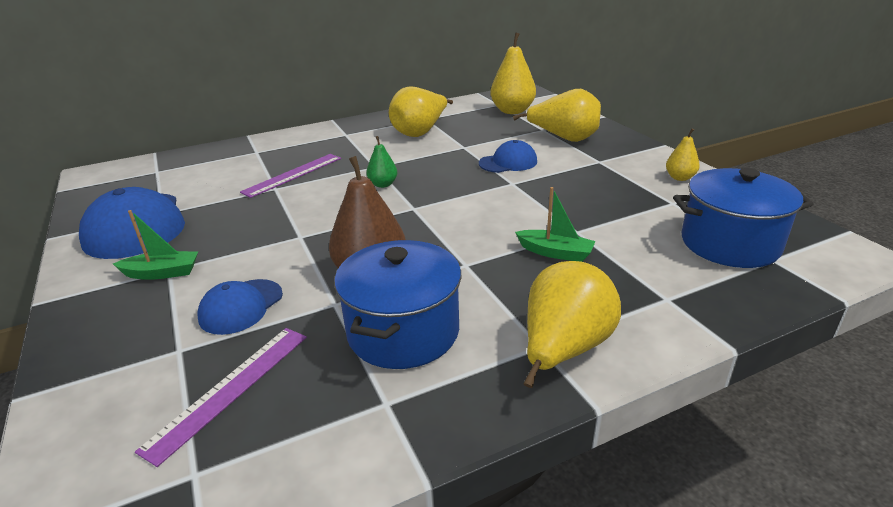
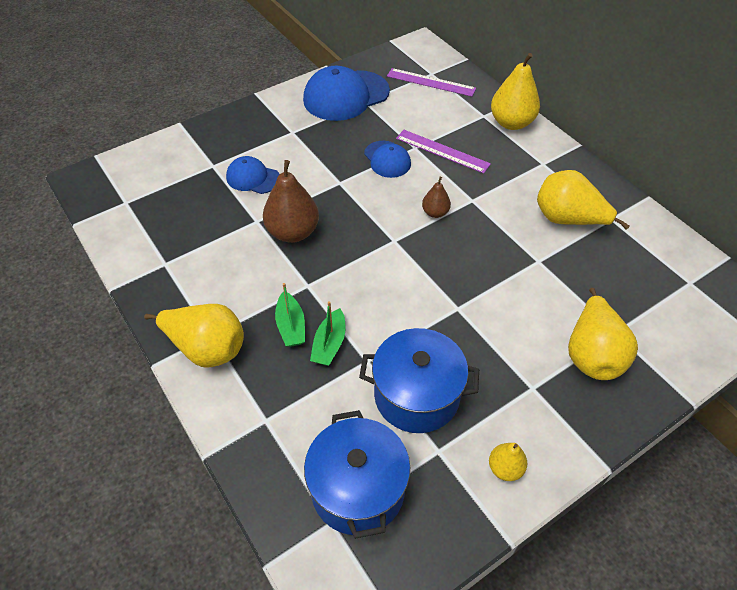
camera: 80 degrees right, 20 degrees up
(162, 273) = (288, 131): green boat -> green boat (291, 326)
(230, 389) = (180, 196): purple ruler -> purple ruler (431, 82)
(383, 184) = (435, 213): green pear -> brown pear
(403, 332) = (227, 261): blue pot -> blue pot (416, 395)
(508, 162) = (507, 302): blue cap -> blue cap (387, 159)
(512, 111) = (670, 298): yellow pear -> yellow pear (511, 123)

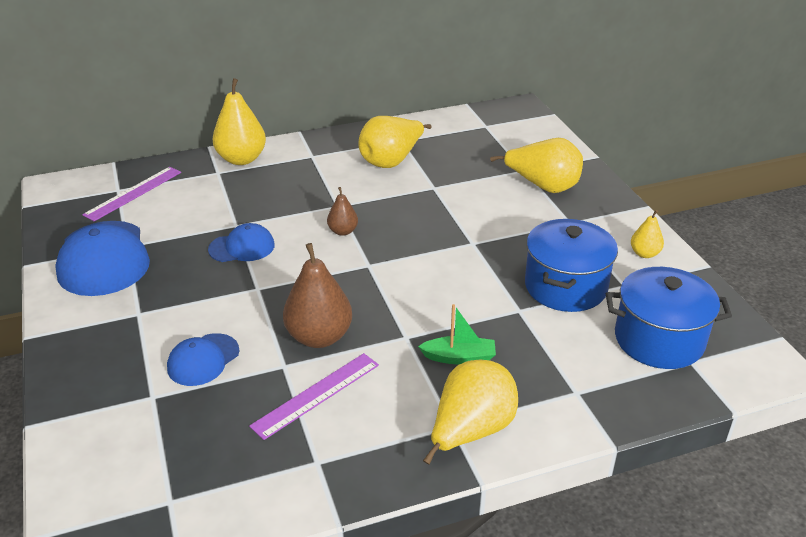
camera: 75 degrees left, 15 degrees down
(329, 344) = (491, 332): green boat -> none
(442, 151) = (254, 208): purple ruler -> purple ruler (316, 394)

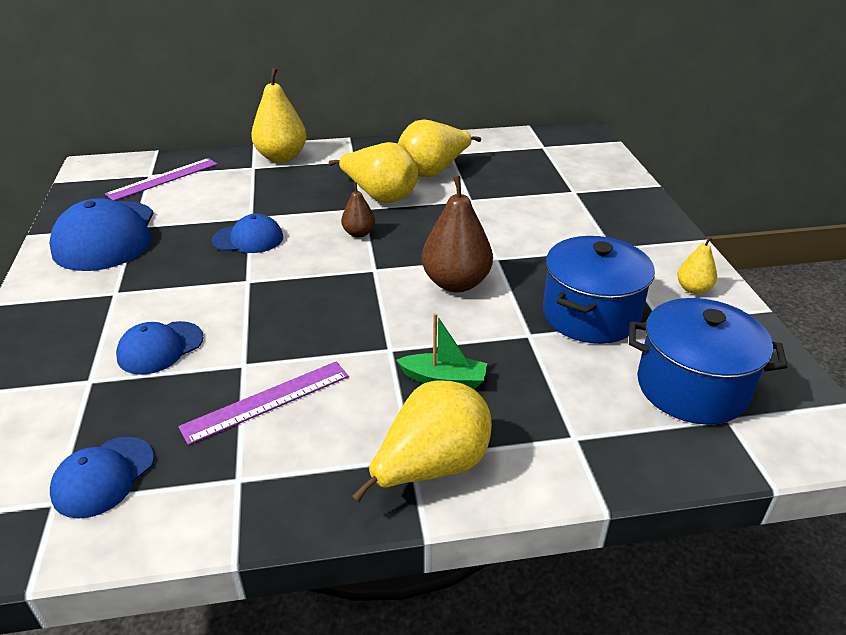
camera: 10 degrees right, 0 degrees up
(202, 475) = (103, 477): none -> blue cap
(319, 337) = (294, 338): brown pear -> brown pear (456, 283)
(543, 186) = (591, 209): yellow pear -> yellow pear (380, 196)

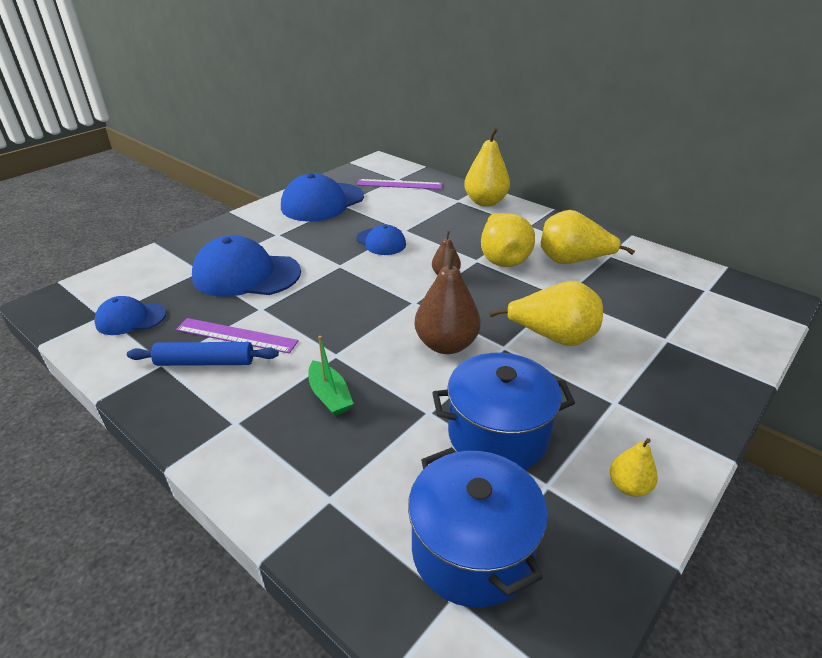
camera: 50 degrees right, 0 degrees up
(160, 348) = (246, 274): blue cap -> blue cap, size x1.79
(283, 443) = (205, 362): none -> blue rolling pin
(431, 467) = (233, 437): yellow pear -> yellow pear (553, 337)

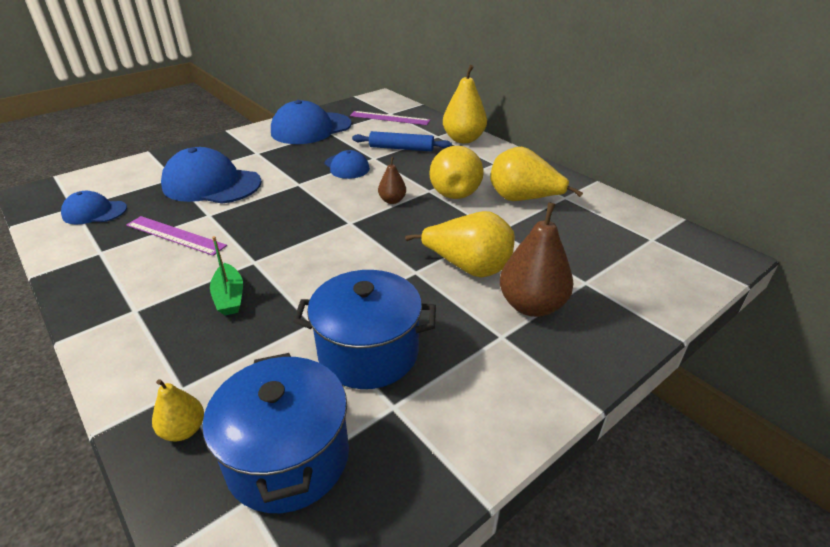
camera: 10 degrees right, 0 degrees up
(205, 362) = (137, 255): blue rolling pin -> blue rolling pin (401, 148)
(446, 344) = (361, 263): brown pear -> brown pear (531, 305)
(628, 486) = (476, 419): yellow pear -> yellow pear (184, 430)

